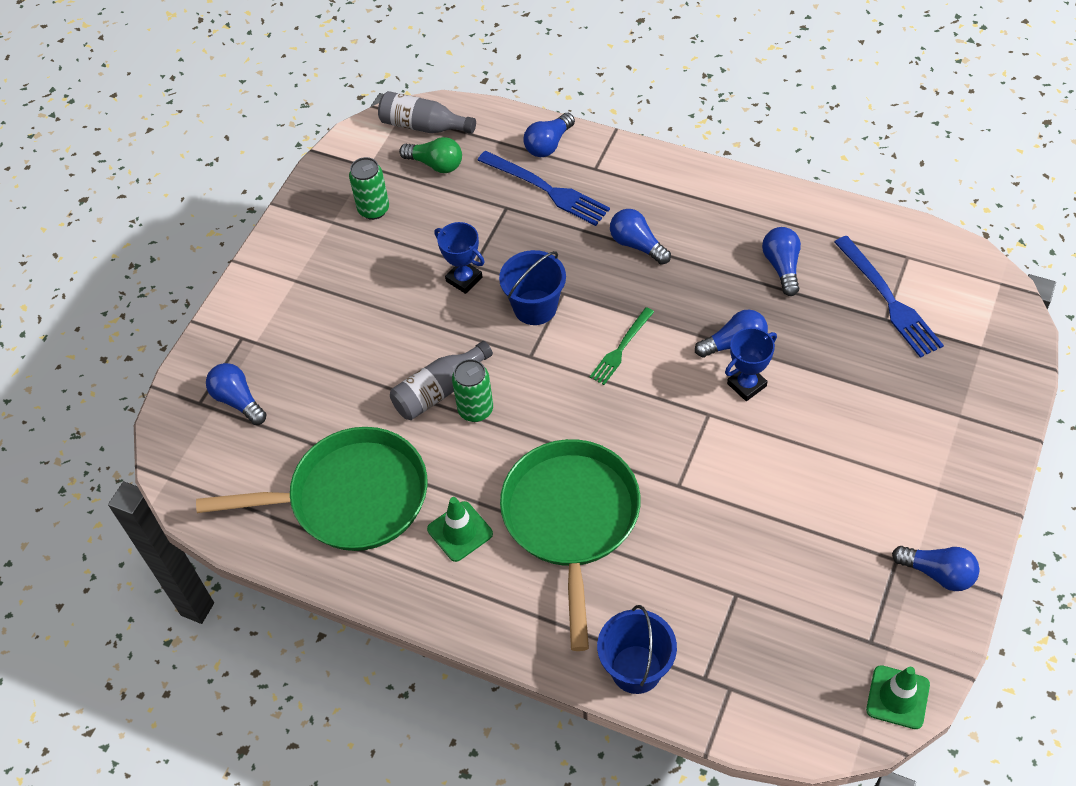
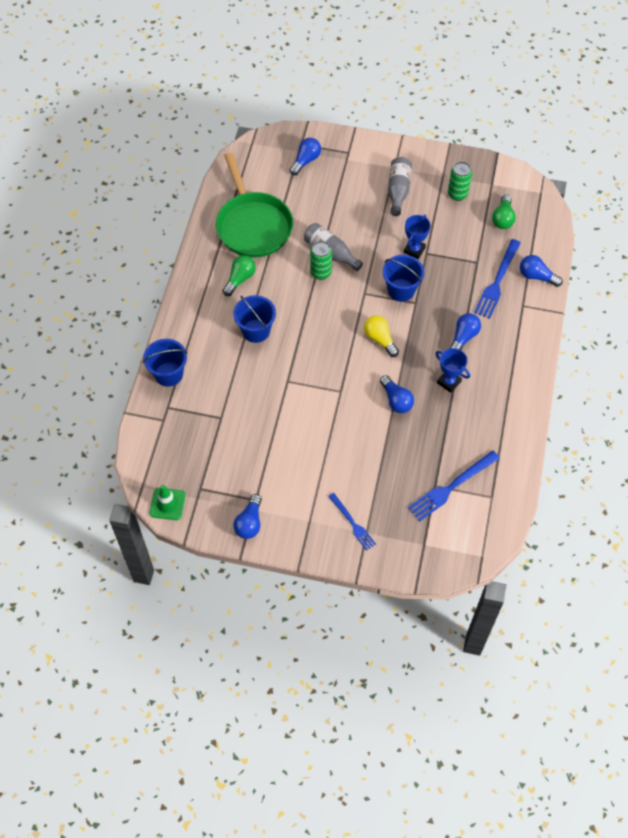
camera: 75 degrees right, 5 degrees up
(423, 126) = (533, 206): grey bottle -> grey bottle (398, 191)
(460, 531) = (240, 279): green traffic cone -> green light bulb
(571, 519) = (256, 330): green pan -> blue bucket
(621, 348) = (380, 339): green fork -> yellow light bulb
(746, 385) = (366, 410): blue trophy -> blue trophy (449, 382)
(782, 267) = (465, 422): blue light bulb -> none
(943, 431) = (352, 523): none -> blue fork

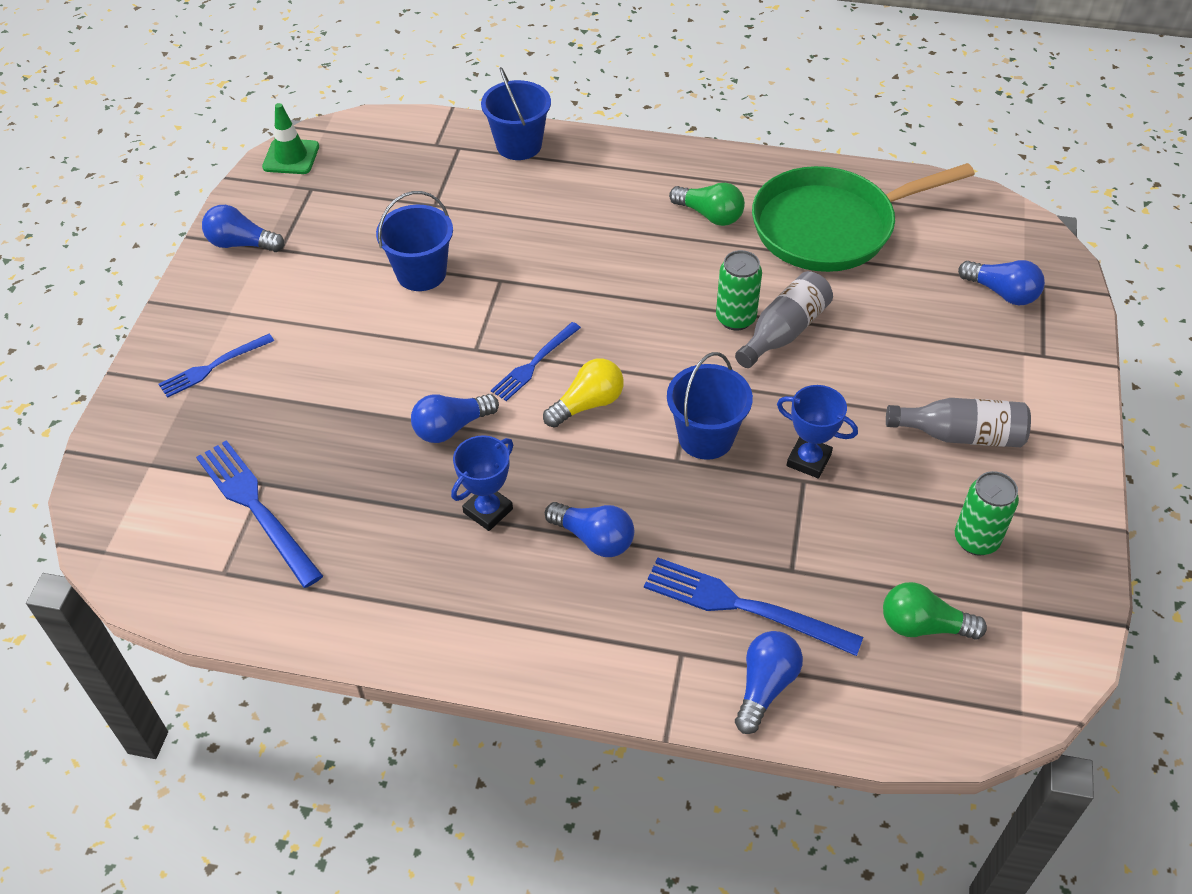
camera: 90 degrees right, 10 degrees down
(256, 330) = (603, 238): blue bucket -> blue bucket (421, 273)
(351, 363) = (534, 363): none -> blue fork

